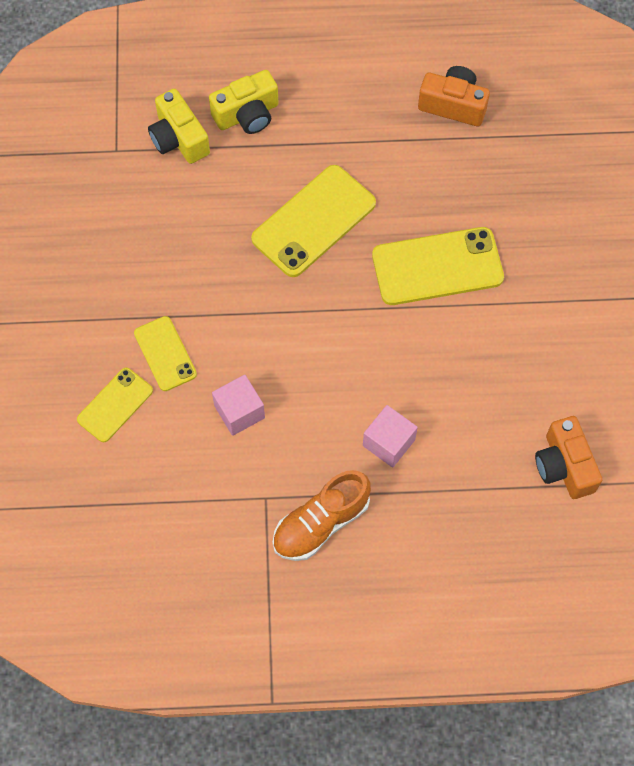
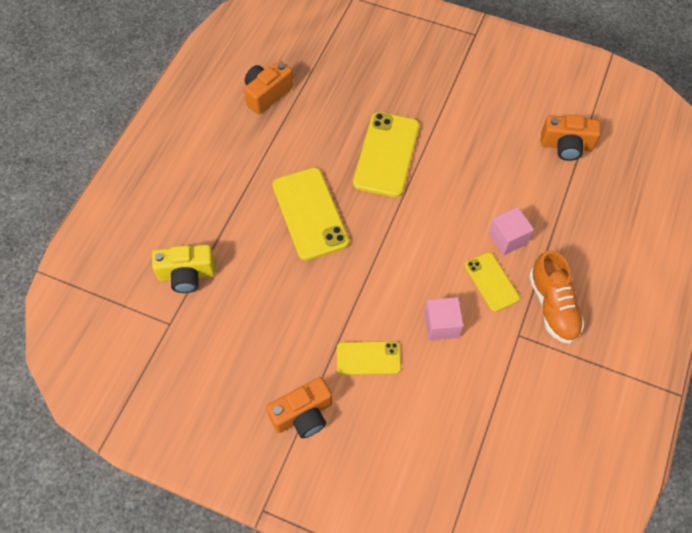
camera: 65 degrees left, 5 degrees down
(74, 318) = (303, 414): none -> orange camera
(115, 405) = (395, 413): yellow phone -> yellow phone (491, 282)
(247, 114) = (195, 220): yellow camera -> none

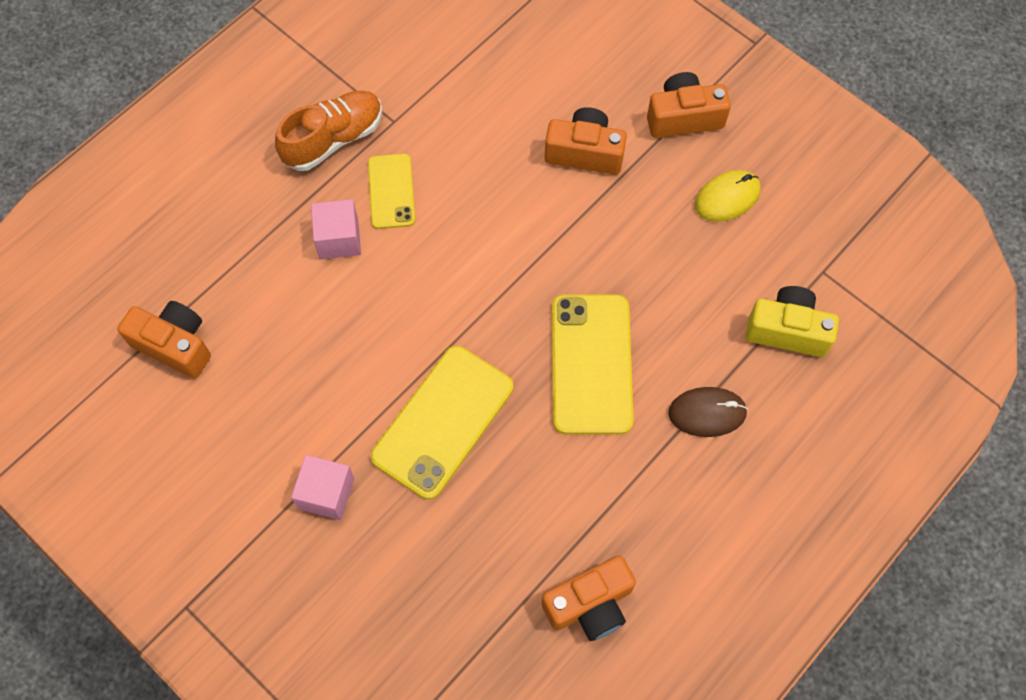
camera: 160 degrees left, 5 degrees up
(228, 208) = (707, 413): none -> brown mouse
(251, 357) = (727, 198): none -> yellow mouse
(368, 358) = (585, 152): yellow phone -> orange camera
(441, 325) = (480, 161): pink cube -> pink cube (326, 493)
(552, 306) = (333, 139): orange shoe -> orange shoe turned 45 degrees clockwise

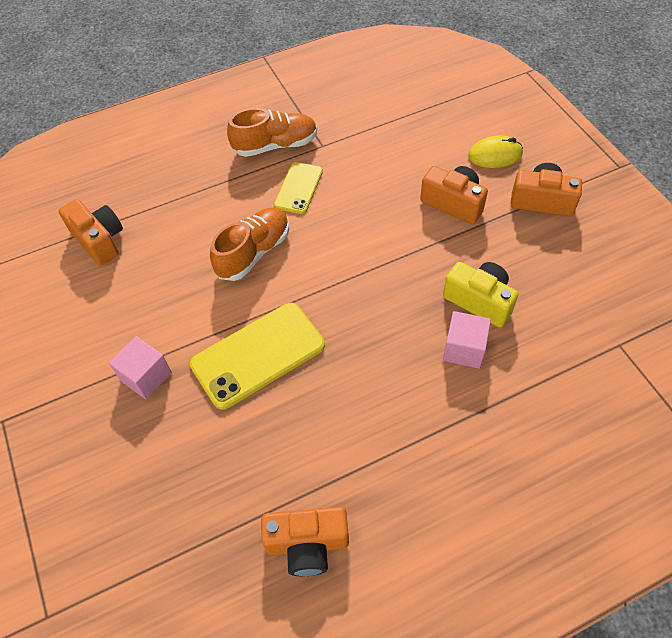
camera: 25 degrees right, 10 degrees down
(339, 239) = (246, 207): pink cube -> pink cube (464, 349)
(377, 296) = (254, 252): none -> orange shoe
(591, 364) = (393, 352): yellow phone -> none
(707, 413) = (475, 422): brown mouse -> none
(727, 198) = (556, 266): yellow mouse -> yellow mouse (495, 155)
(787, 330) = (571, 381): yellow camera -> yellow camera (479, 301)

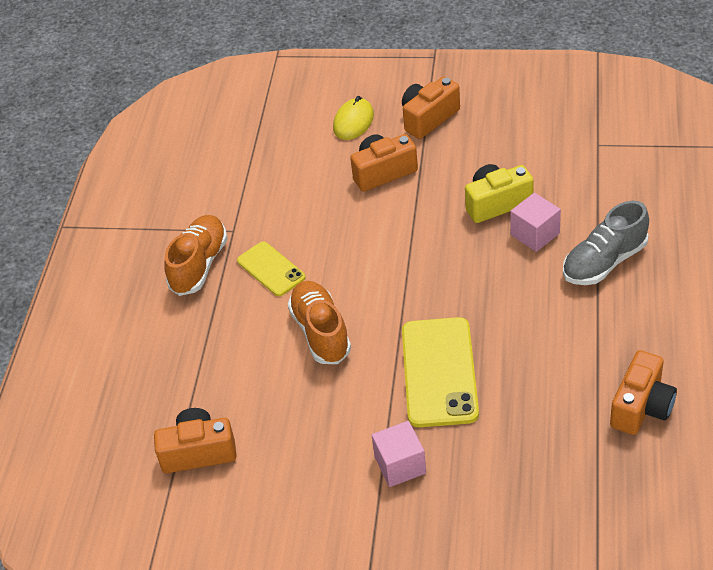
camera: 55 degrees left, 10 degrees down
(469, 424) = (604, 262): none -> grey shoe

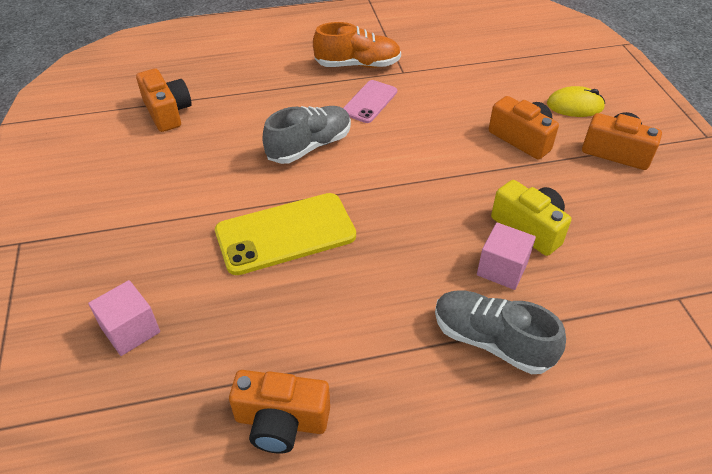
camera: 65 degrees right, 0 degrees up
(271, 269) = (370, 102): yellow phone -> pink phone
(321, 332) = (309, 146): orange shoe -> grey shoe
(400, 465) = (169, 231): pink cube -> pink cube (130, 330)

